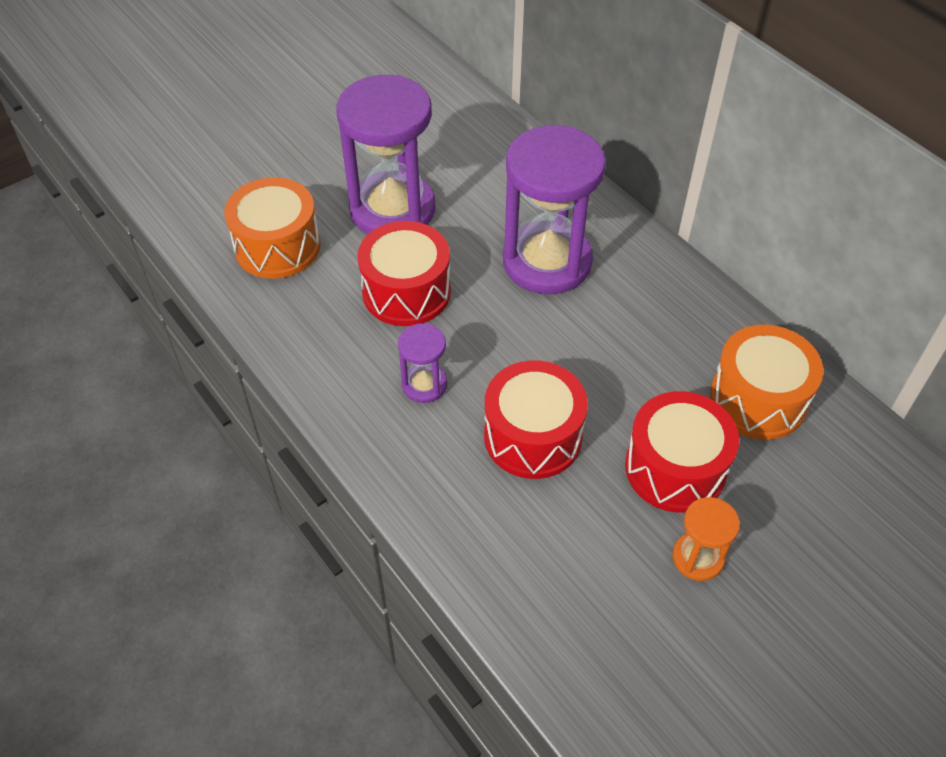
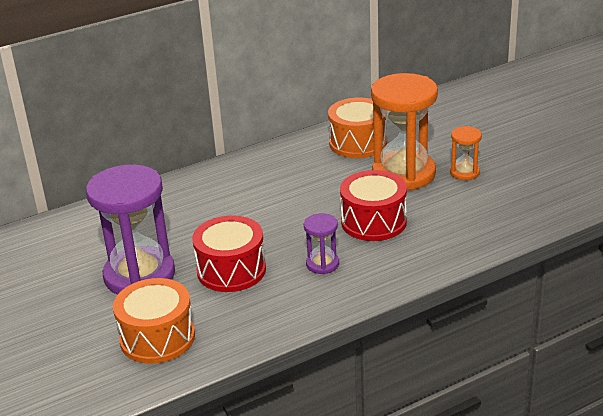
camera: 80 degrees left, 20 degrees down
(547, 262) = (223, 207): purple hourglass -> none
(675, 468) = (403, 174): red drum -> orange hourglass

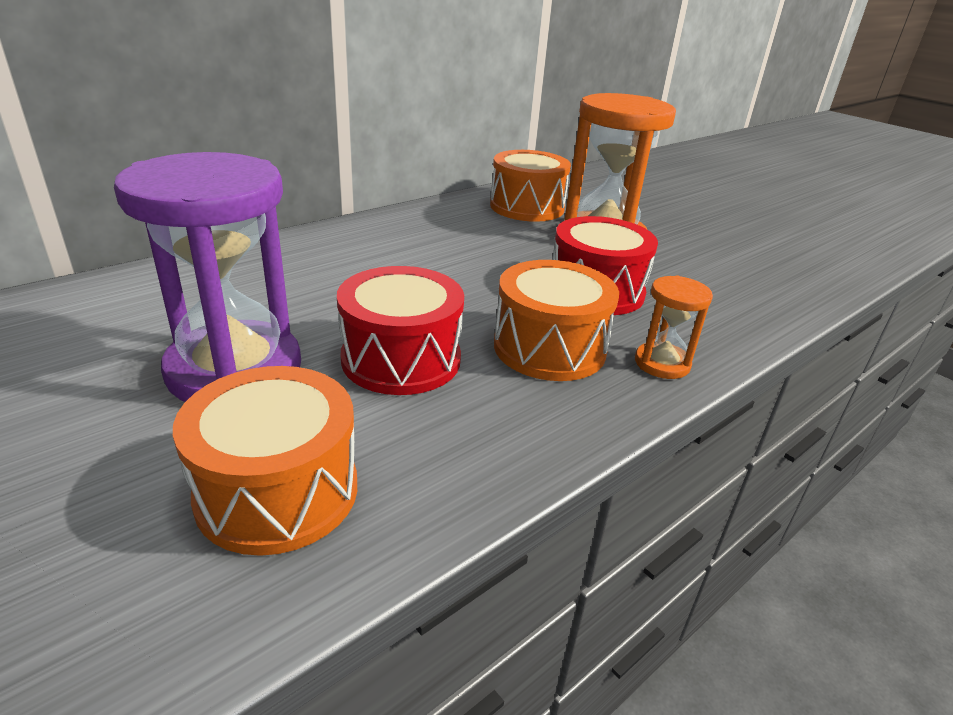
camera: 15 degrees left, 0 degrees up
(322, 264) = (549, 348): purple hourglass -> orange drum
(464, 172) = (678, 238): orange hourglass -> orange hourglass (662, 363)

